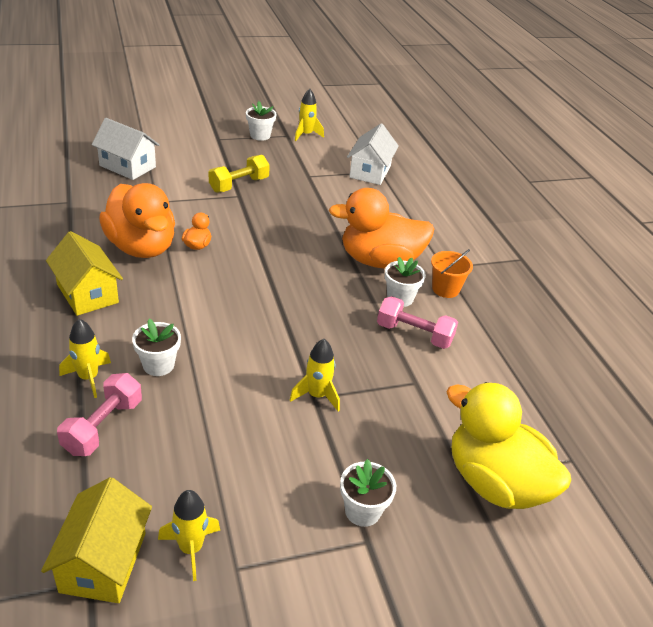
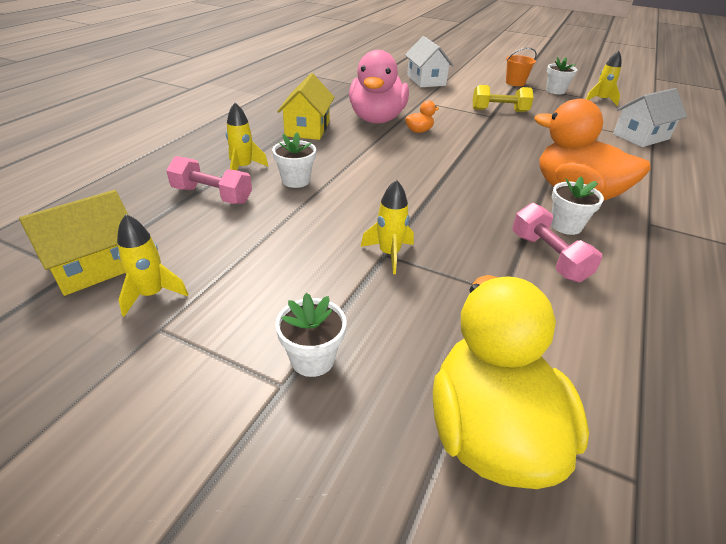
camera: 45 degrees right, 0 degrees up
(103, 426) = (212, 195): pink dumbbell -> pink dumbbell turned 45 degrees clockwise
(141, 247) = (377, 119): orange duck -> pink duck
(445, 289) = (631, 239): orange bucket -> orange bucket (515, 83)

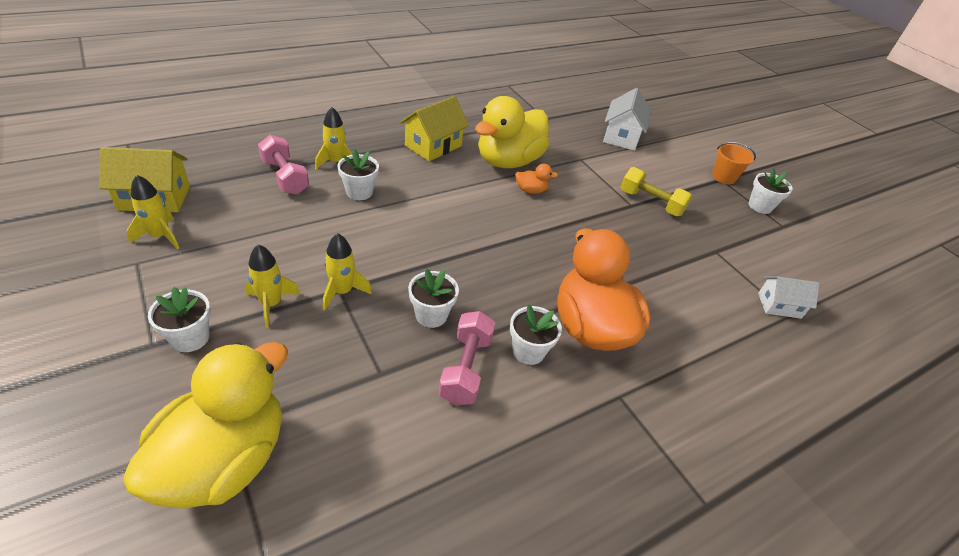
camera: 30 degrees right, 5 degrees up
(377, 119) = (508, 161): pink duck -> yellow duck
(475, 236) = (431, 315): none -> white flower pot
(600, 100) = (802, 241): yellow rocket -> yellow rocket (271, 304)
(641, 136) = (779, 305): white house -> white house, size x0.65

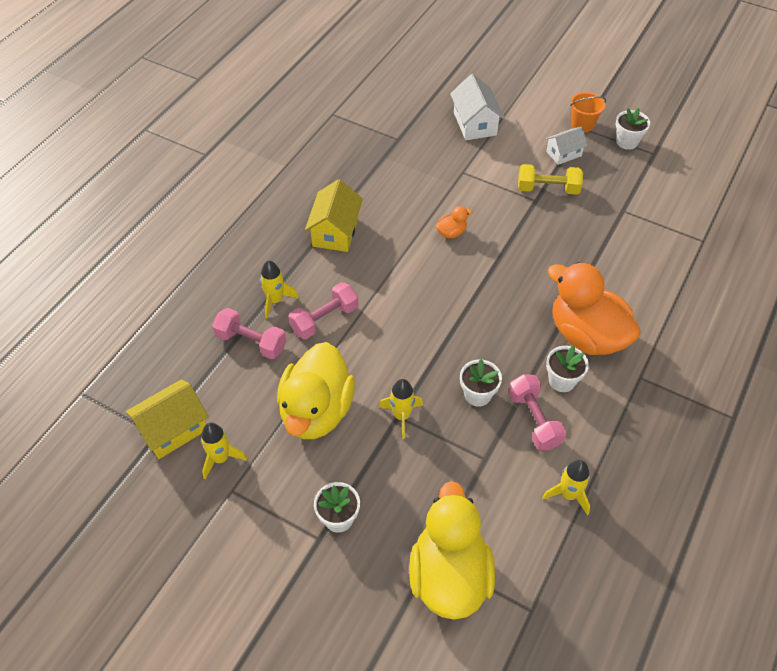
camera: 25 degrees left, 10 degrees up
(271, 304) = (364, 458): yellow rocket -> yellow rocket (568, 494)
(359, 192) = (324, 319): white flower pot -> pink dumbbell
(508, 161) = (409, 211): yellow duck -> yellow duck (316, 411)
(779, 305) = (692, 236): white house -> white house (563, 153)

